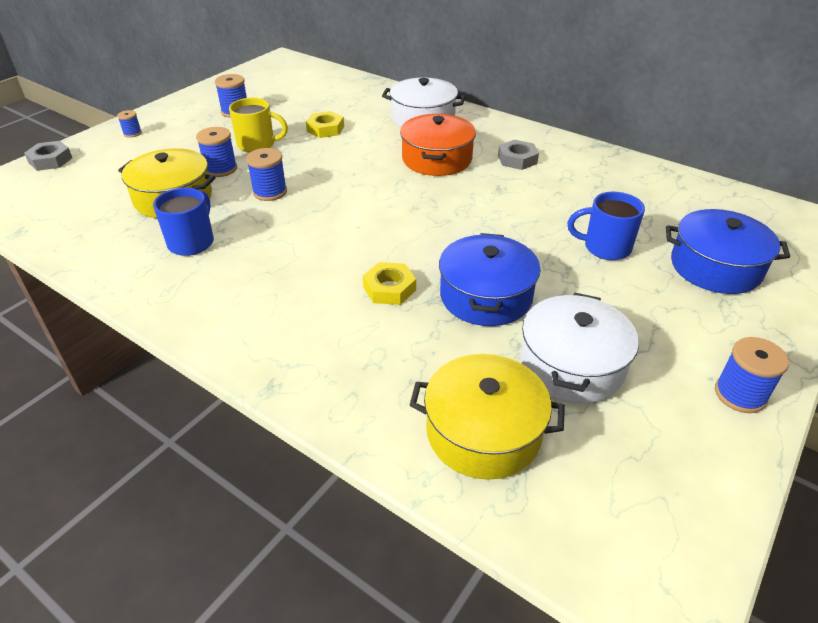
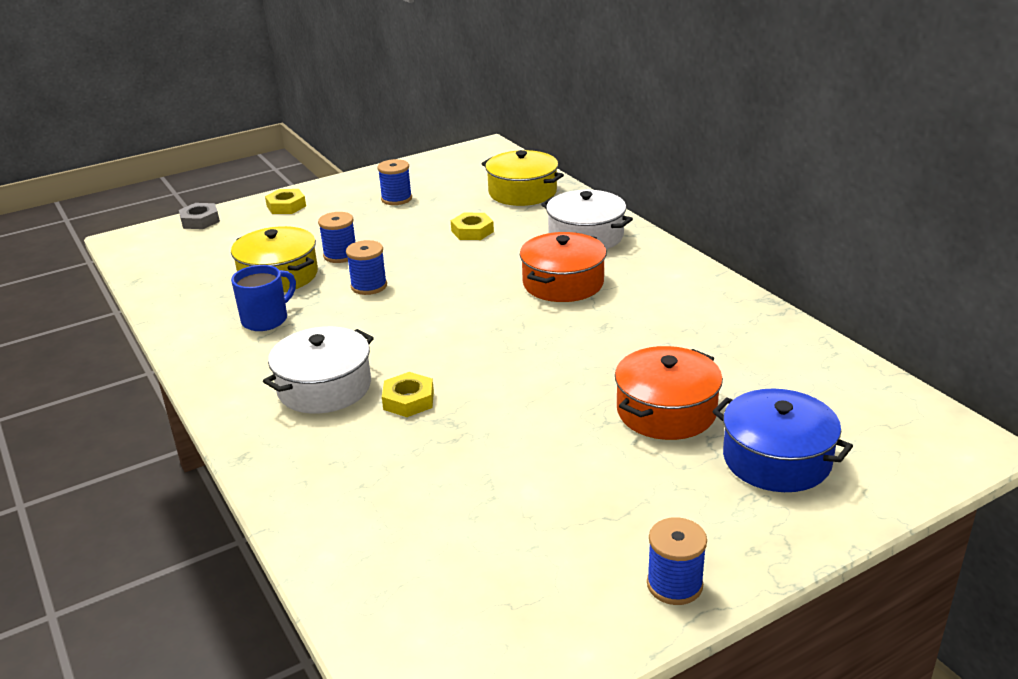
camera: 25 degrees right, 10 degrees down
(132, 133) = (286, 206): blue spool -> yellow nut
(257, 145) = (392, 237): yellow mug -> none
(483, 432) = (390, 544): yellow pot -> yellow pot (522, 192)
(485, 296) = (495, 429): blue pot -> none
(517, 159) = (653, 299): grey nut -> none
(572, 365) = (524, 511): white pot -> white pot (324, 387)
(605, 247) = (666, 411): blue mug -> orange pot

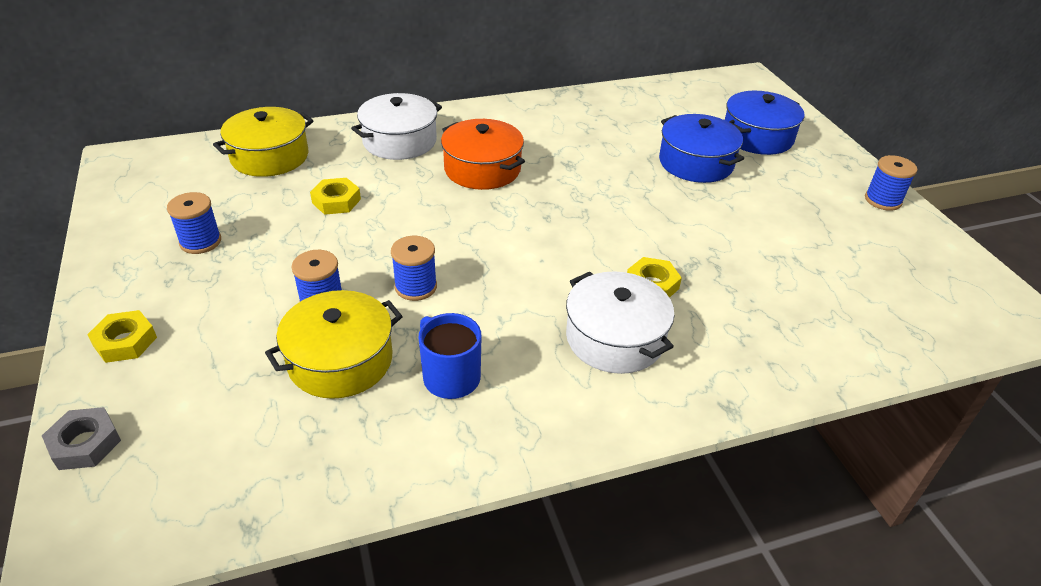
camera: 80 degrees left, 10 degrees up
(666, 411) = (696, 163): orange pot -> blue pot

